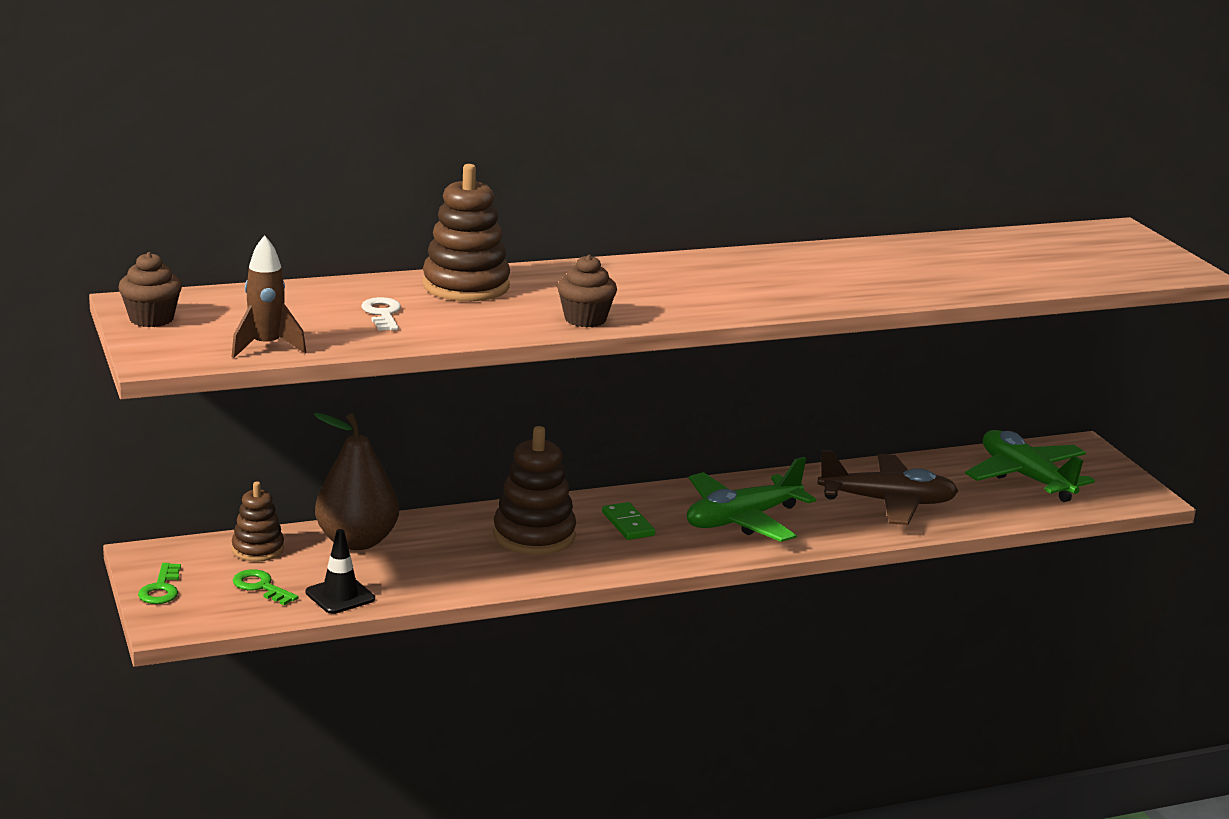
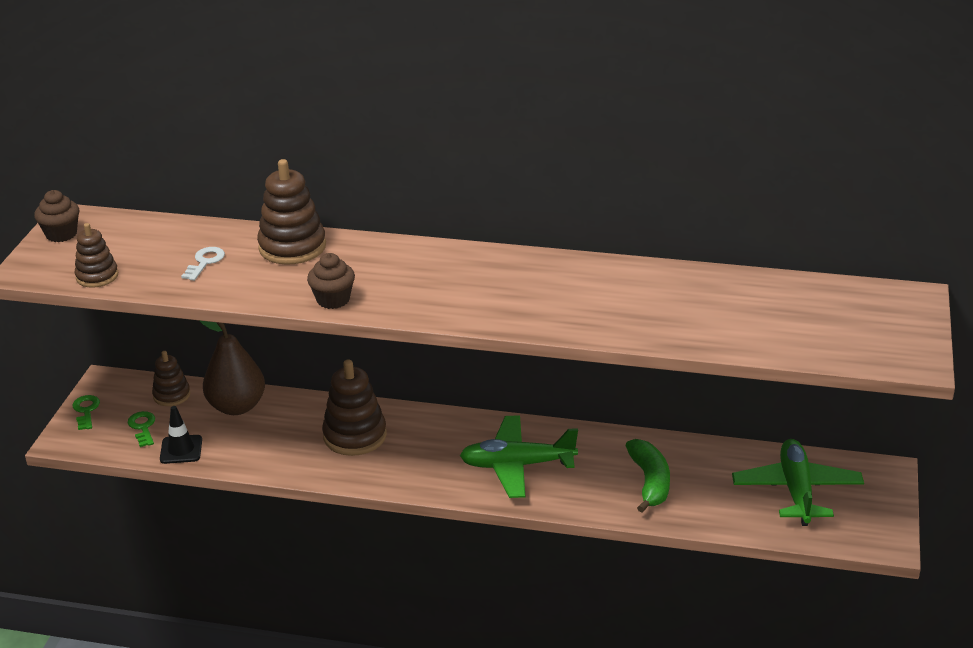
camera: 35 degrees right, 10 degrees up
(161, 589) = (86, 411): green key -> green key turned 135 degrees clockwise
(266, 347) = (97, 276): brown rocket -> brown stacking toy
(628, 524) = (430, 445): green domino -> none
(888, 502) = (650, 482): brown plane -> green banana

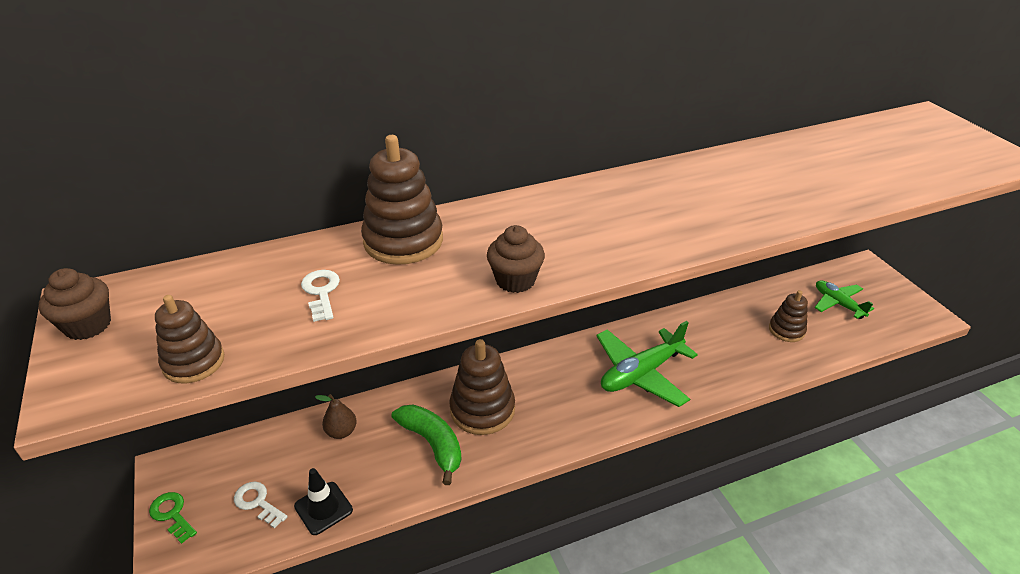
camera: 35 degrees left, 5 degrees up
(143, 427) = (257, 502): green key -> white key
(172, 395) = (260, 450): brown stacking toy -> brown stacking toy (786, 330)
(237, 406) = (341, 432): brown pear -> brown pear, size x0.50
(650, 482) = (746, 342): green banana -> green banana (432, 444)
(796, 490) = (838, 303): green plane -> green plane, size x0.61

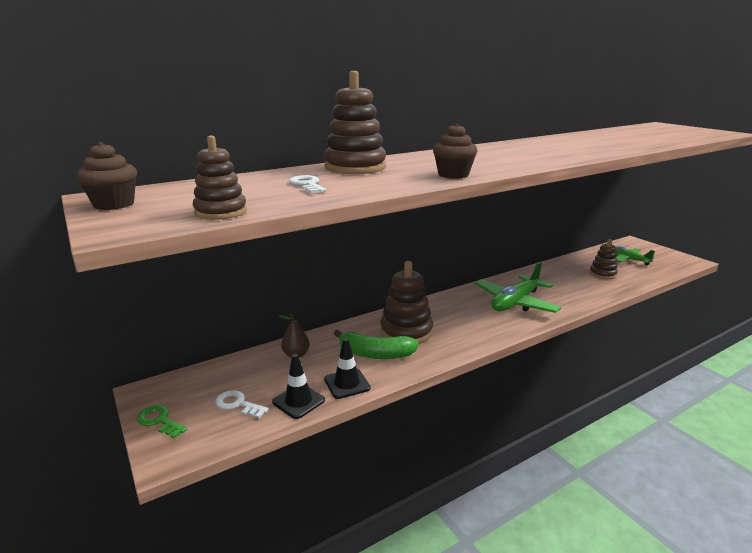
camera: 10 degrees left, 15 degrees down
(384, 488) = (347, 383): none -> black traffic cone
(432, 444) = (375, 354): green banana -> green banana turned 150 degrees clockwise

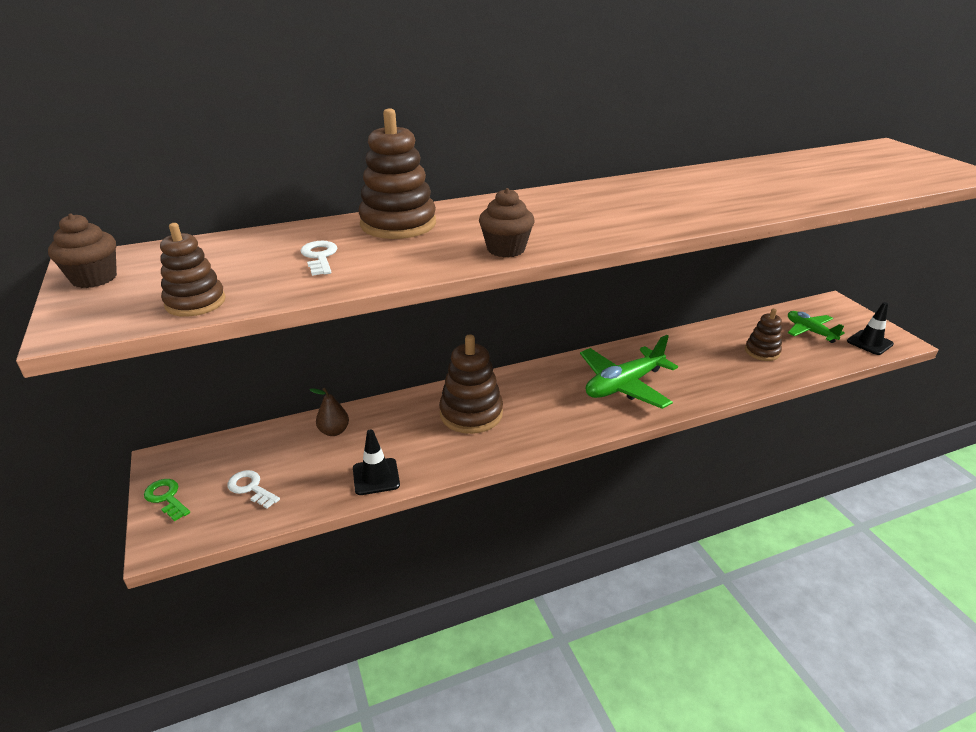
camera: 10 degrees right, 10 degrees up
(298, 401) = (315, 492): black traffic cone -> black traffic cone (869, 343)
(375, 354) = (423, 441): green banana -> none

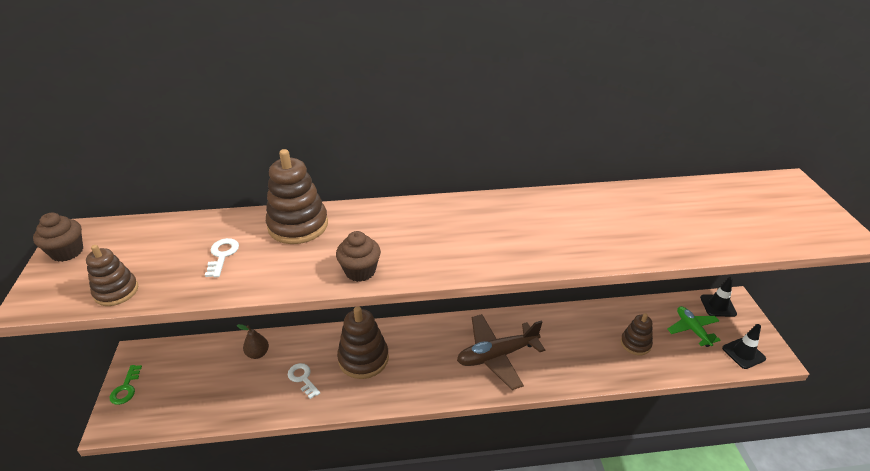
camera: 15 degrees right, 5 degrees up
(166, 498) = (126, 388): green key -> green key turned 150 degrees counterclockwise
(251, 488) = (182, 393): white key -> white key (303, 378)
(376, 477) = (270, 403): black traffic cone -> black traffic cone (718, 306)
(623, 385) = (496, 355): green plane -> brown plane

